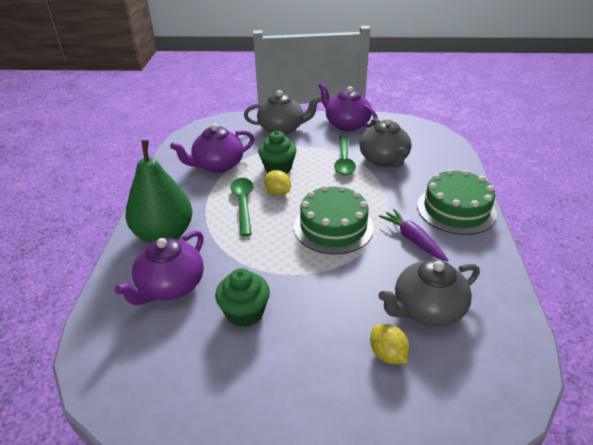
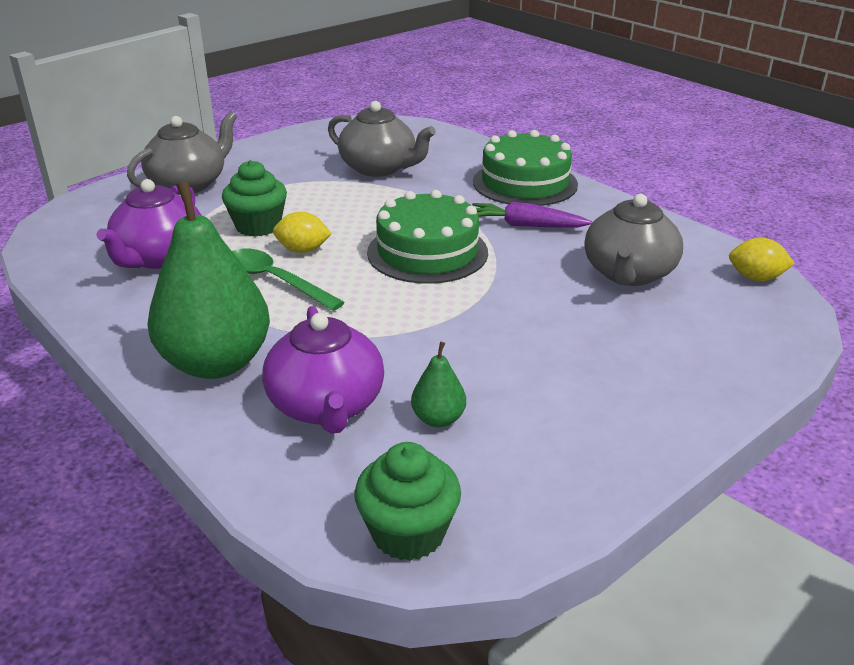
camera: 45 degrees left, 5 degrees down
(200, 328) = (438, 419): none -> green pear
(245, 313) = (464, 375): green cupcake -> green cupcake (408, 533)
(344, 160) = (332, 186): green spoon -> none
(346, 124) = (273, 150): purple teapot -> none
(387, 354) = (653, 325): yellow lemon -> yellow lemon (756, 278)

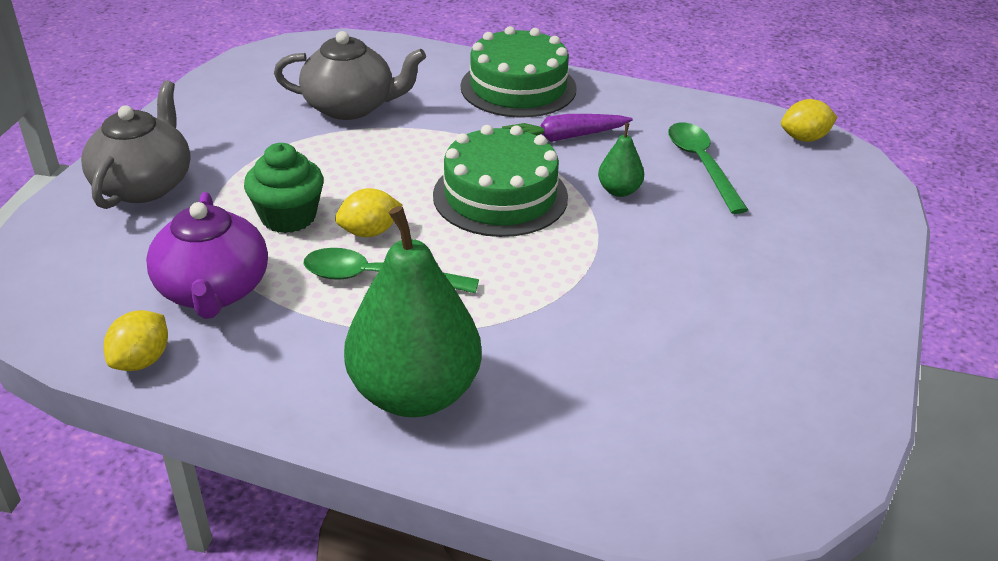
camera: 30 degrees left, 5 degrees up
(70, 285) = (142, 360): none -> yellow lemon
(326, 406) = (570, 398): purple teapot -> none
(408, 533) = (760, 490): green cupcake -> none
(438, 419) = (681, 372): green pear -> green pear (619, 191)
(628, 274) = (702, 165): grey teapot -> green spoon

